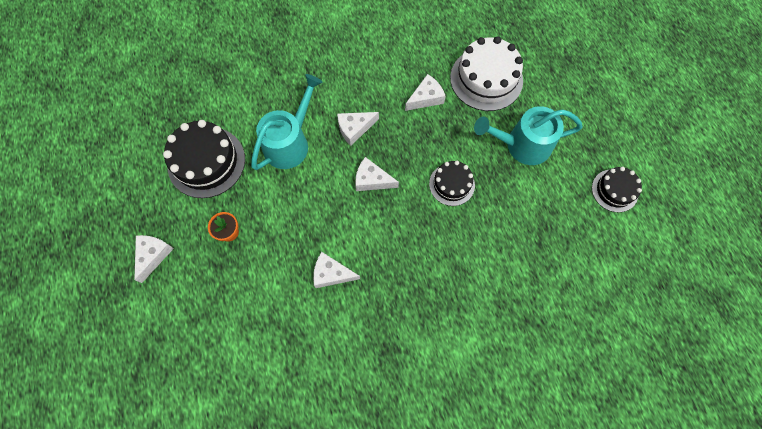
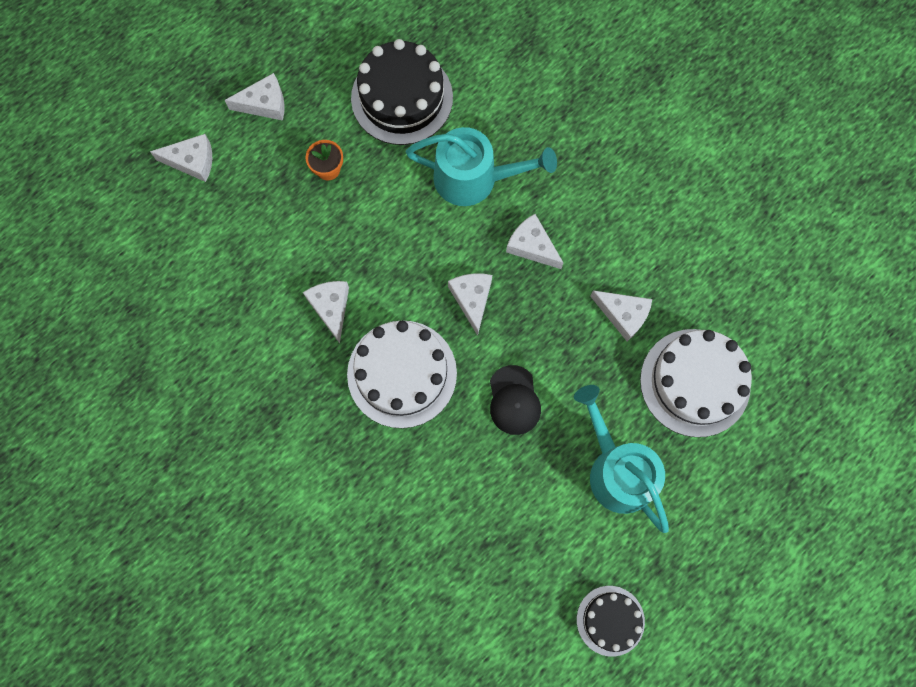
camera: 65 degrees right, 5 degrees up
(166, 327) = (192, 161): none -> white cheese
(401, 246) = (402, 374): none -> white cake
(452, 184) = (514, 400): black cake -> black cap

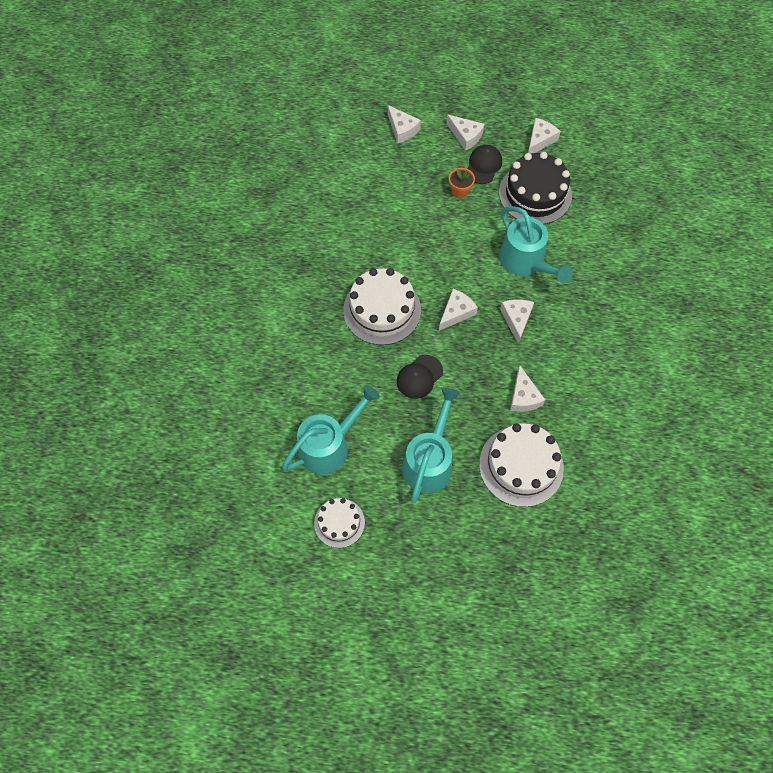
camera: 50 degrees right, 10 degrees down
(319, 118) = (483, 165): none -> black cap
(331, 308) = (386, 249): white cheese -> white cheese (540, 140)
(515, 561) = (329, 445): none -> turquoise watering can
(610, 620) = (339, 522): black cake -> white cake

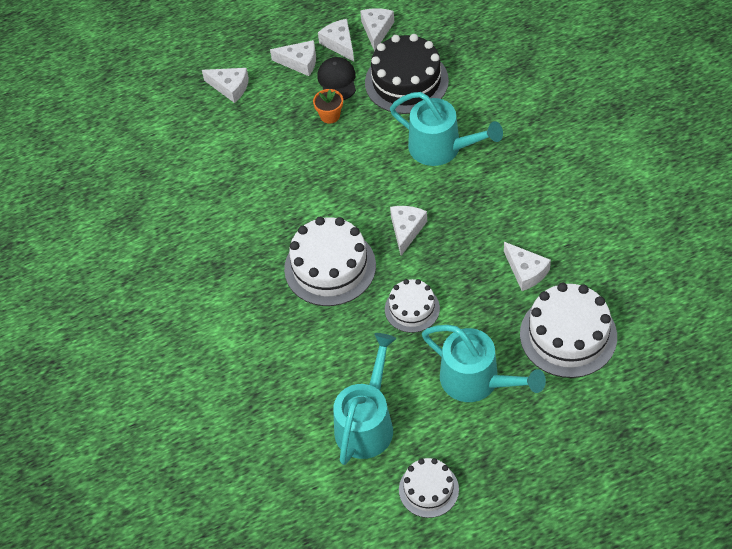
camera: 25 degrees left, 10 degrees down
(419, 377) = (412, 309): black cap -> white cake
(429, 461) = (477, 381): turquoise watering can -> turquoise watering can turned 135 degrees clockwise
(516, 319) = (469, 205): white cheese -> white cheese (339, 44)

